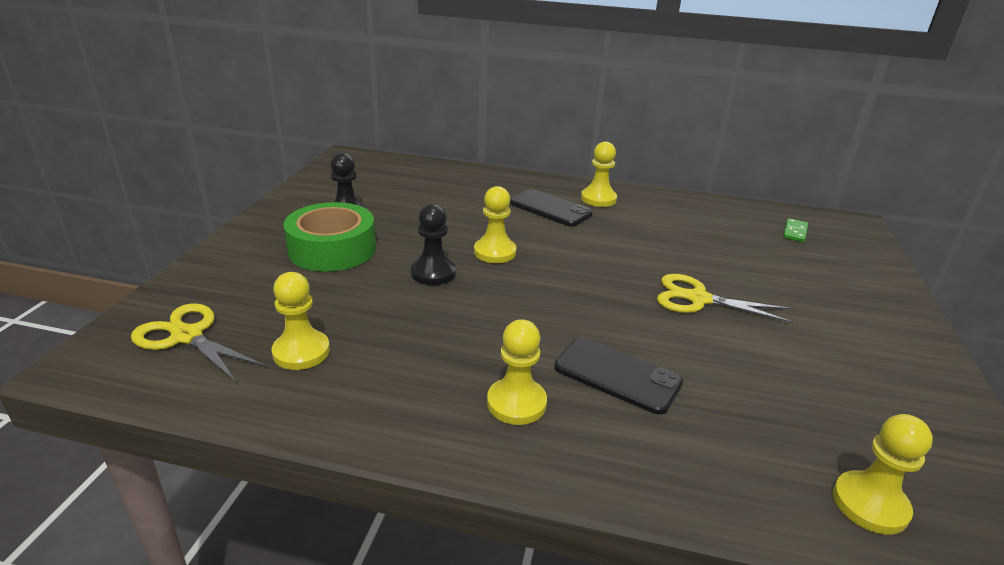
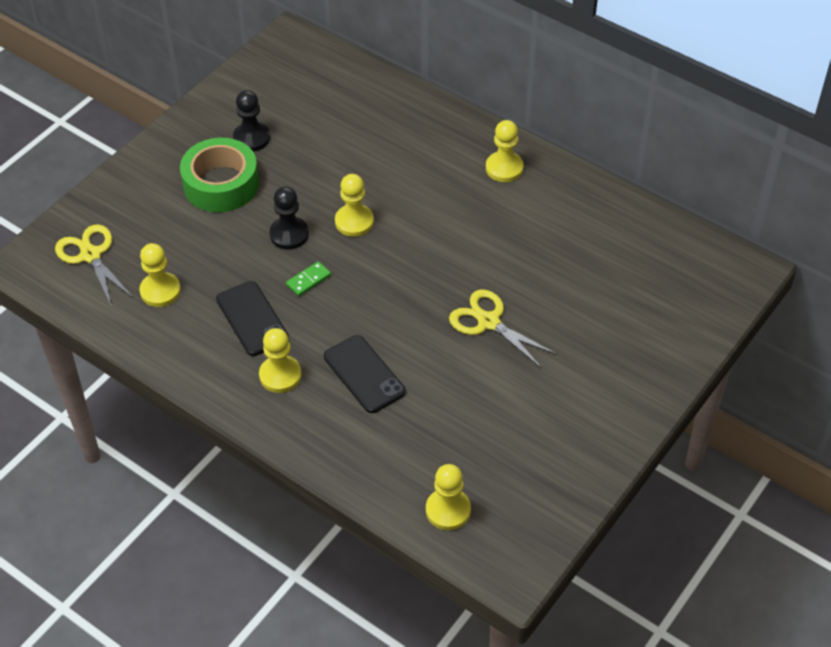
camera: 25 degrees right, 20 degrees up
(550, 208) = (444, 172): black phone -> black phone (252, 319)
(795, 232) = (665, 266): green domino -> green domino (308, 280)

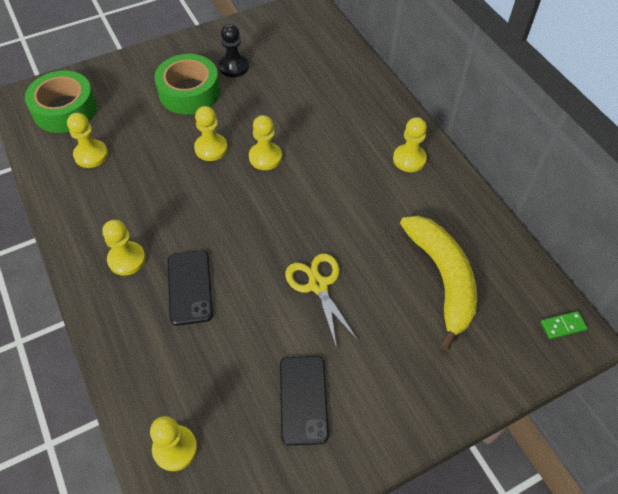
camera: 25 degrees right, 5 degrees up
(90, 255) = (65, 110): yellow scissors -> green tape
(252, 319) = (138, 203): black phone -> black phone (303, 399)
(289, 234) = (211, 148): black pawn -> yellow pawn
(308, 280) = (200, 190): green domino -> green domino (562, 326)
(602, 269) = (442, 279): none -> yellow banana

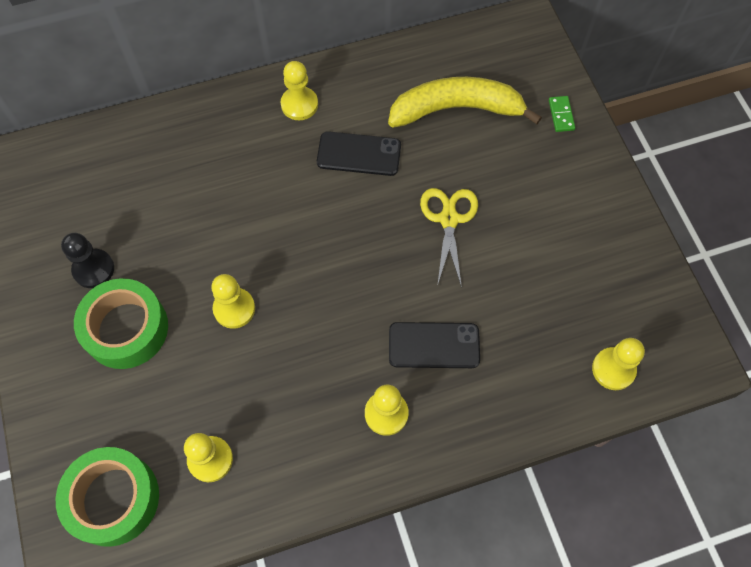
camera: 80 degrees left, 10 degrees up
(265, 157) = (263, 249): yellow pawn -> none
(303, 399) = (571, 250): black phone -> black phone (359, 154)
(318, 285) = (448, 219): yellow scissors -> yellow scissors turned 105 degrees clockwise
(562, 326) = (517, 30): green domino -> green domino (561, 115)

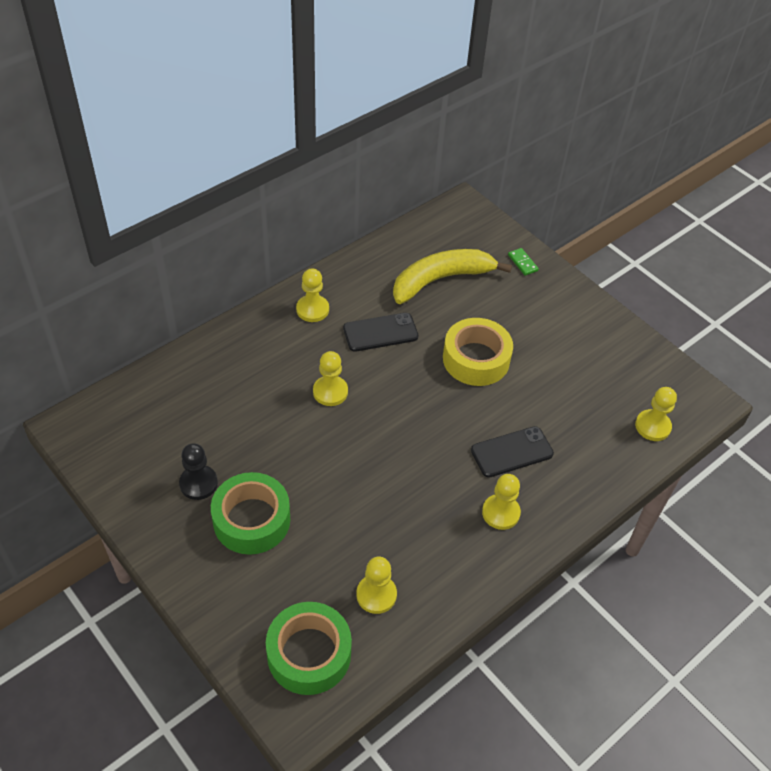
camera: 25 degrees left, 15 degrees down
(234, 309) = (337, 476): yellow pawn -> yellow pawn (330, 392)
(448, 219) = (476, 359): yellow scissors -> yellow tape

